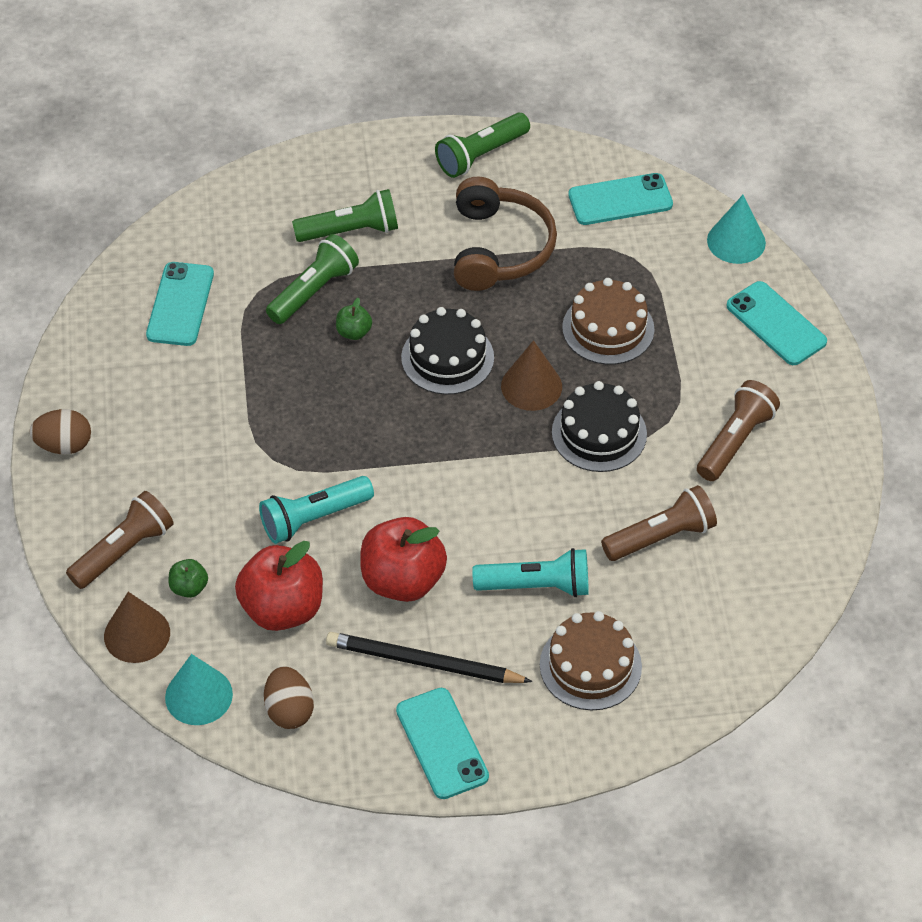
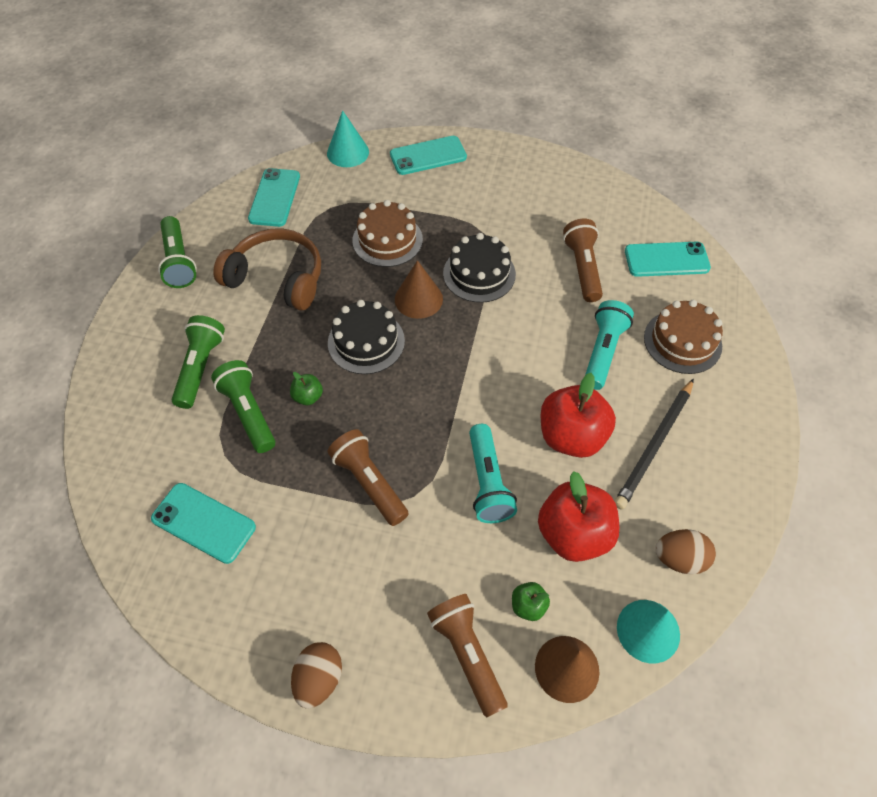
camera: 70 degrees left, 5 degrees up
(442, 743) = (733, 456): turquoise phone -> turquoise phone (666, 260)
(735, 441) = (516, 206): brown flashlight -> brown flashlight (369, 483)

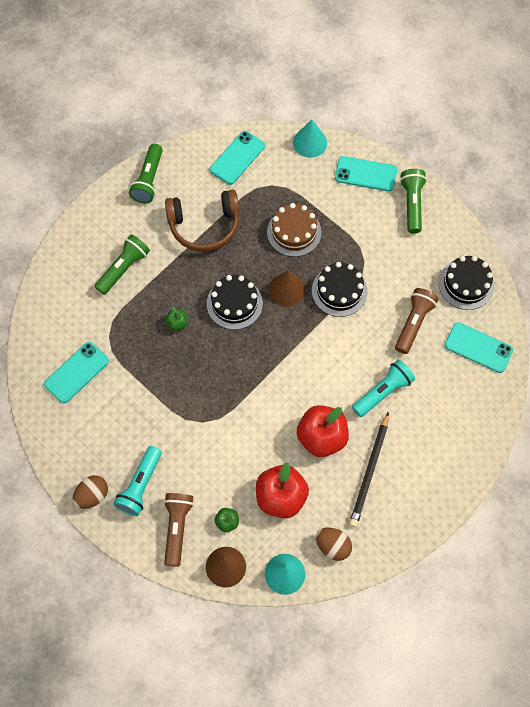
camera: 30 degrees right, 10 degrees up
(204, 523) = (76, 372): turquoise phone -> turquoise phone turned 75 degrees clockwise
(248, 412) = (136, 315): green flashlight -> green flashlight (412, 204)
(277, 278) = (204, 225): brown headphones -> brown headphones turned 120 degrees clockwise
(369, 483) = (181, 399): brown flashlight -> none
(488, 482) = (251, 438): turquoise flashlight -> turquoise flashlight (140, 485)
(606, 208) = (466, 284): none -> black cake
(654, 445) = (369, 472): black pencil -> black pencil turned 45 degrees counterclockwise
(682, 341) = (442, 413): brown cake -> none

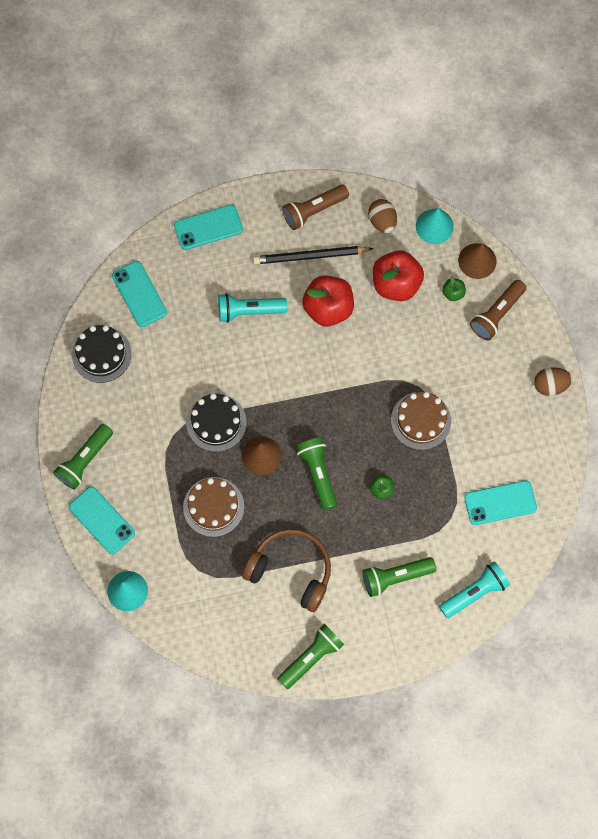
camera: 145 degrees left, 5 degrees up
(140, 485) = (505, 367): turquoise flashlight -> turquoise flashlight (474, 592)
(182, 395) = (421, 421): none -> brown cake
(234, 303) = (317, 474): black cake -> green flashlight
(237, 158) = (209, 622): turquoise phone -> turquoise phone (208, 227)
(369, 472) = (310, 256): black pencil -> black pencil turned 150 degrees counterclockwise
(413, 323) = (176, 351): brown flashlight -> brown flashlight (313, 211)

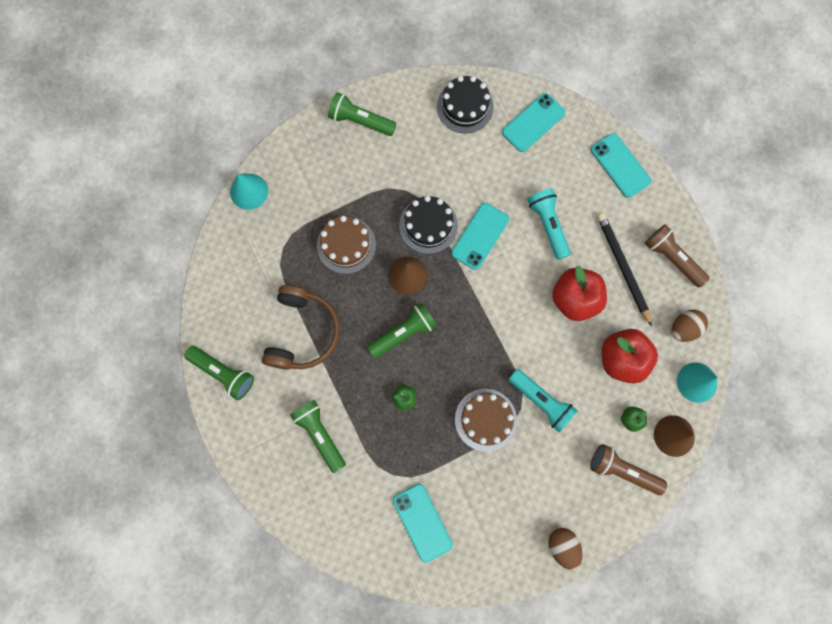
camera: 75 degrees right, 5 degrees up
(101, 520) = (308, 151): turquoise phone -> turquoise phone (480, 236)
(474, 592) = (324, 517): turquoise flashlight -> turquoise flashlight (541, 401)

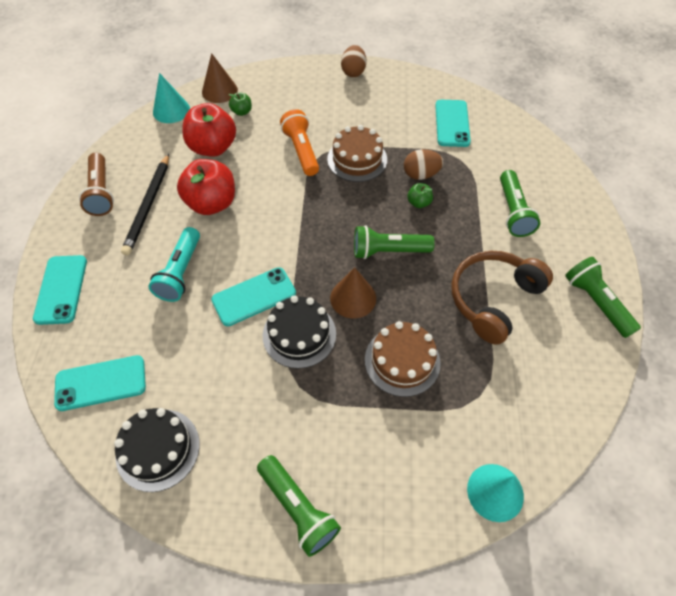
camera: 150 degrees left, 20 degrees down
(541, 401) = (301, 151): turquoise flashlight -> orange flashlight
(622, 470) = (275, 89): brown flashlight -> none
(683, 328) = (145, 144): brown egg -> brown egg (421, 174)

